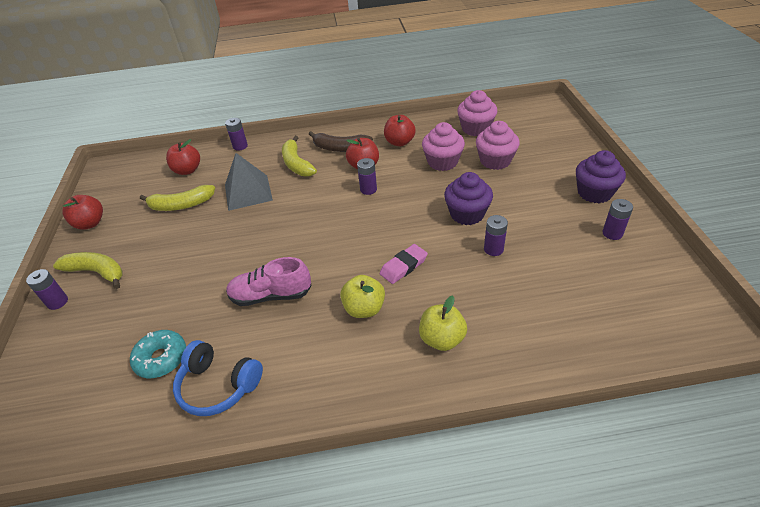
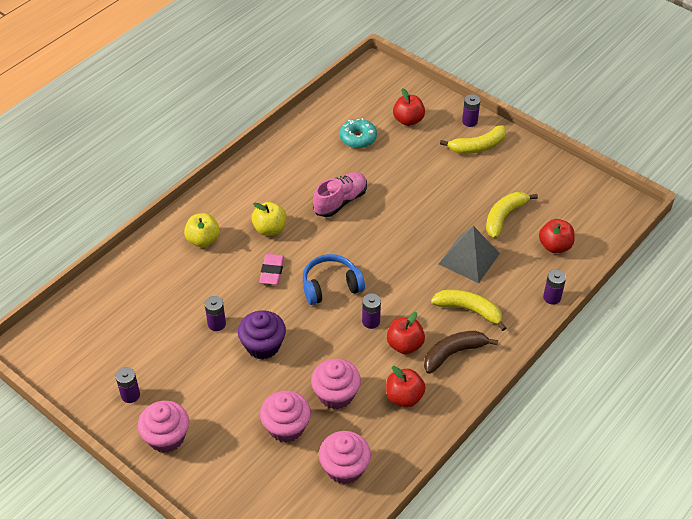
camera: 135 degrees right, 5 degrees up
(90, 223) = (546, 166): red apple -> red apple (408, 120)
(218, 386) = (307, 147): blue headphones -> blue headphones (331, 286)
(594, 193) = (166, 437): purple cupcake -> pink cupcake

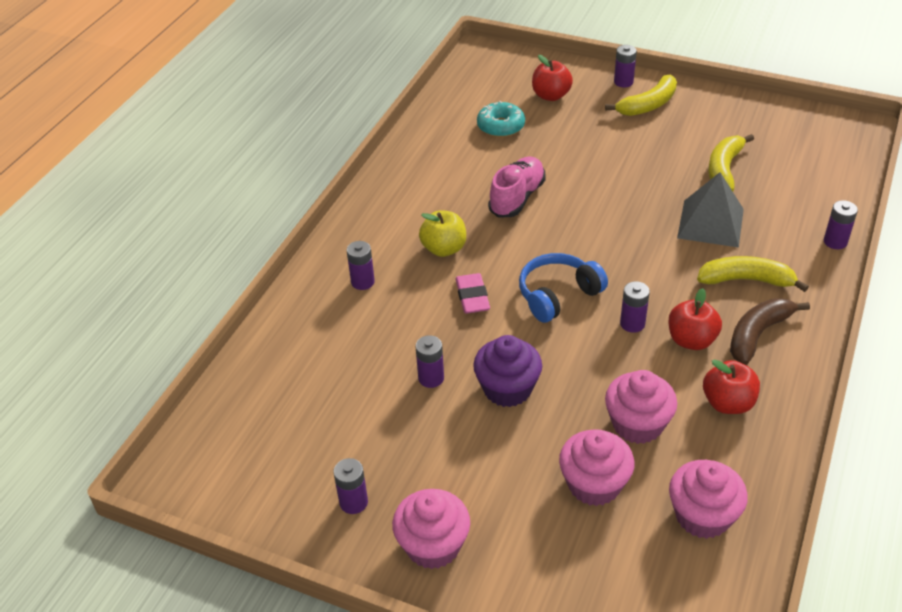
camera: 15 degrees left, 5 degrees down
(203, 240) = (362, 282): yellow apple -> purple battery
(555, 246) = (802, 186): red apple -> none

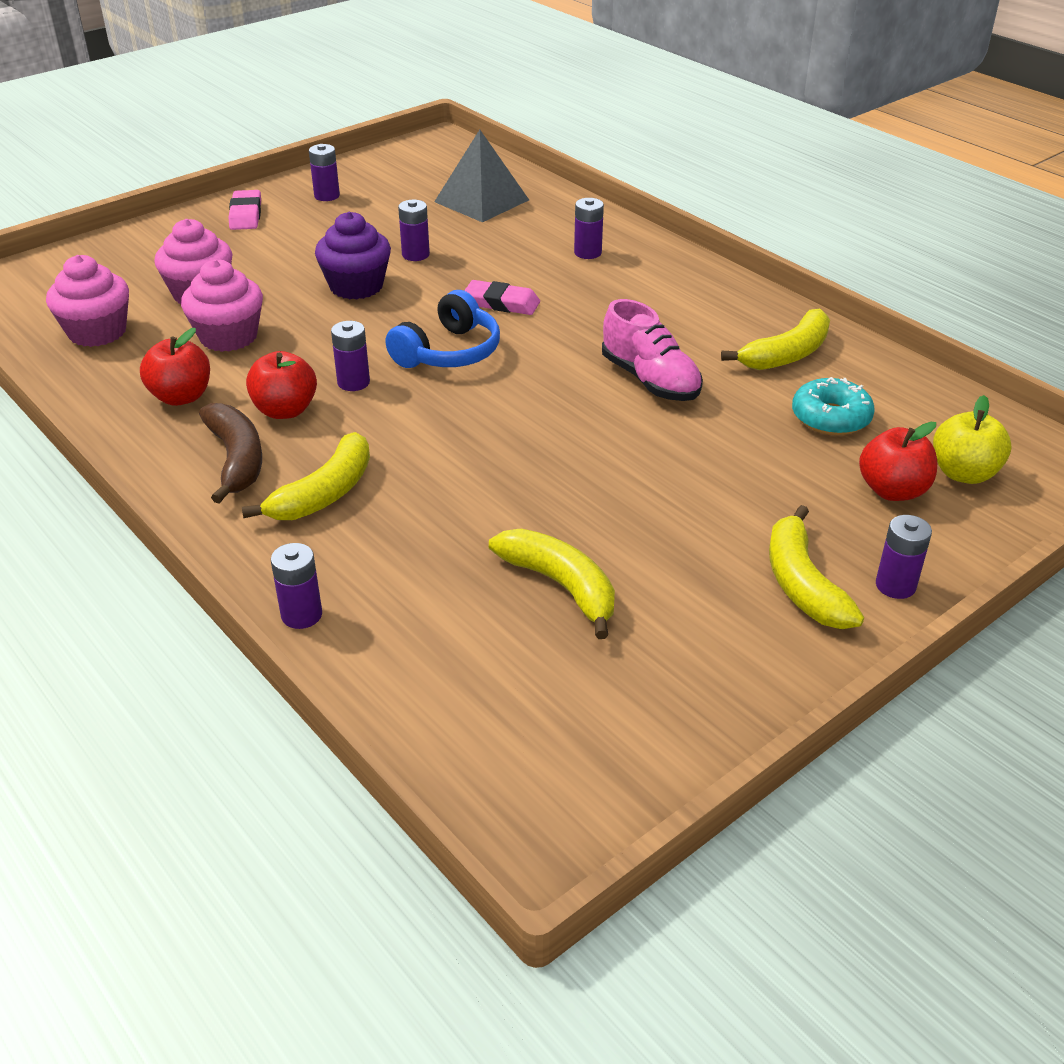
camera: 115 degrees right, 5 degrees down
(433, 545) = (246, 215): pink cupcake -> pink eraser
(443, 156) = (786, 354): none -> yellow banana
(444, 249) = (597, 307): yellow apple -> yellow apple (963, 473)
(558, 295) = (448, 352): blue headphones -> blue headphones turned 45 degrees clockwise
(710, 223) = (456, 514): grey pyramid -> grey pyramid (481, 200)

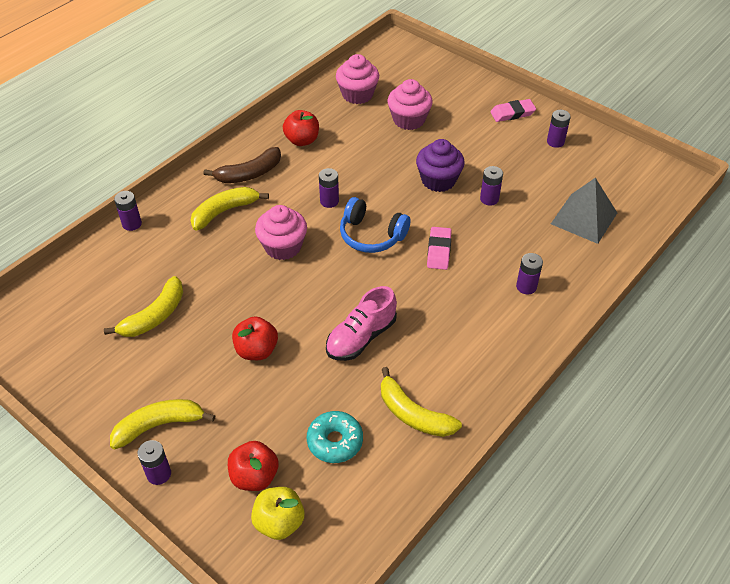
camera: 80 degrees right, 10 degrees up
(228, 337) = (365, 142): pink cupcake -> pink cupcake (283, 247)
(285, 410) = (296, 181): red apple -> red apple (256, 350)
(324, 493) = (224, 211): yellow banana -> yellow banana turned 120 degrees clockwise

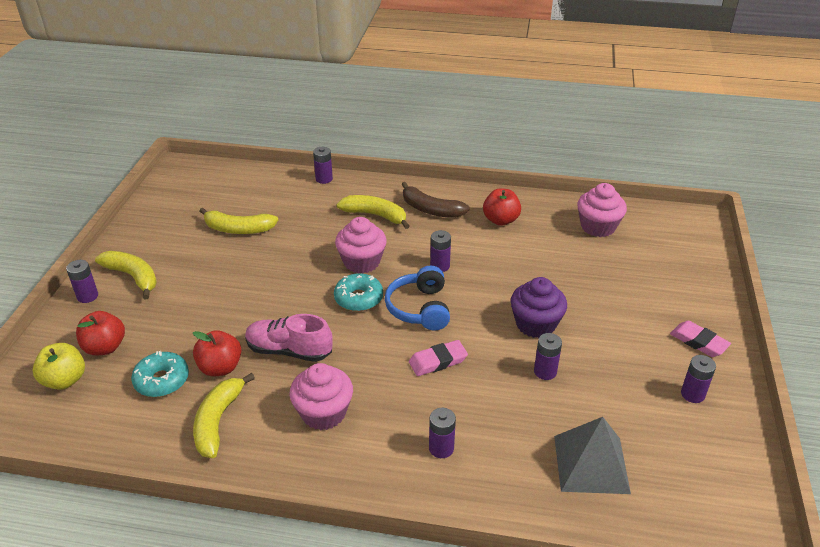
camera: 60 degrees right, 10 degrees down
(256, 350) = (236, 295): red apple -> red apple (220, 367)
(330, 267) = (358, 298): none -> turquoise donut
(409, 120) = (600, 272): pink cupcake -> pink cupcake (323, 413)

